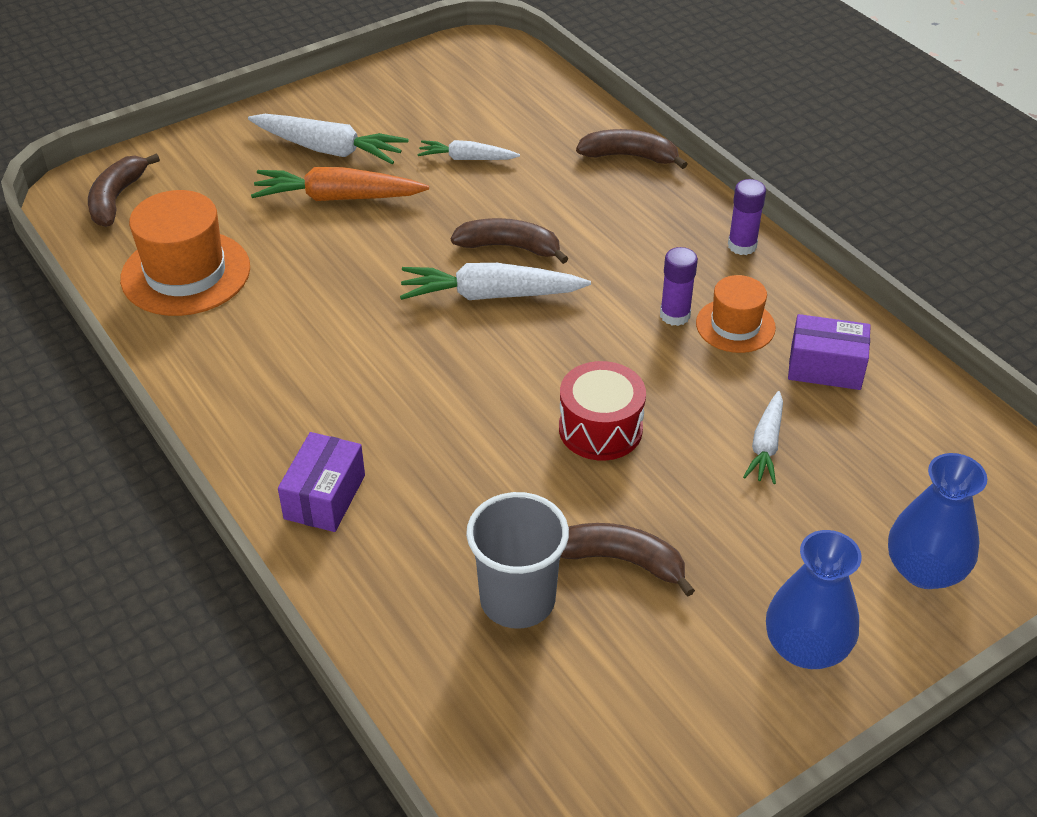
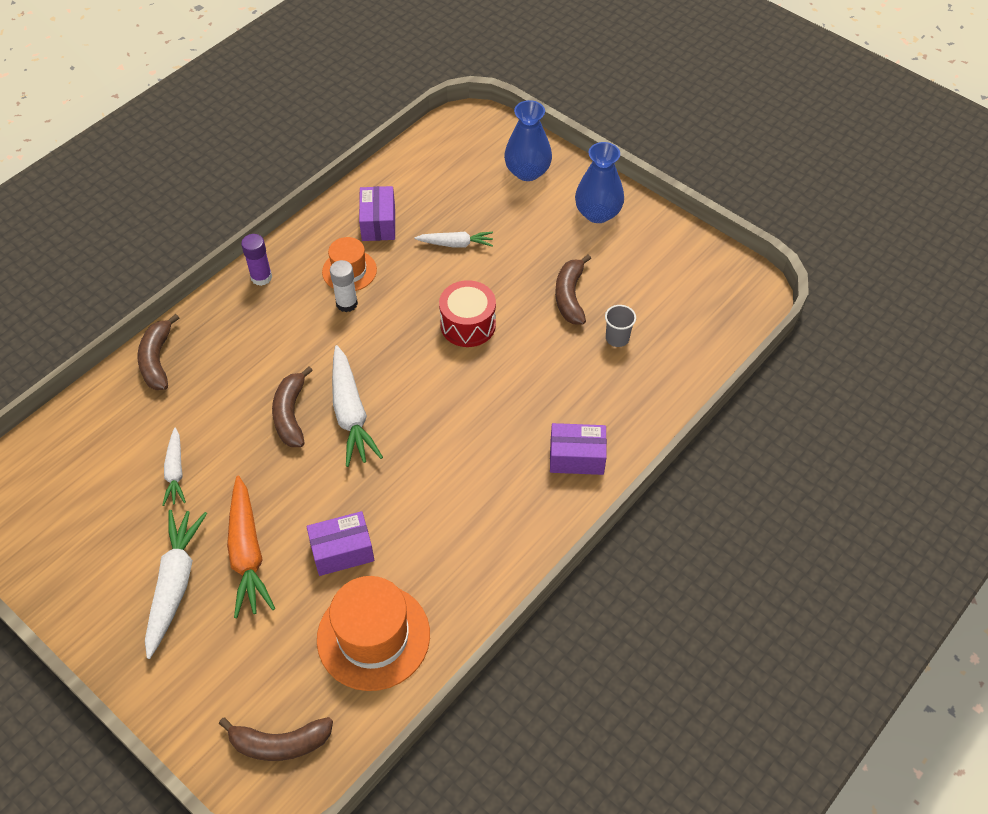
camera: 105 degrees left, 10 degrees up
(302, 264) = (342, 551): none -> purple box
(517, 600) = (617, 338): grey cup -> grey cup, size x0.53
(675, 315) = (347, 303): purple glue stick -> white glue stick

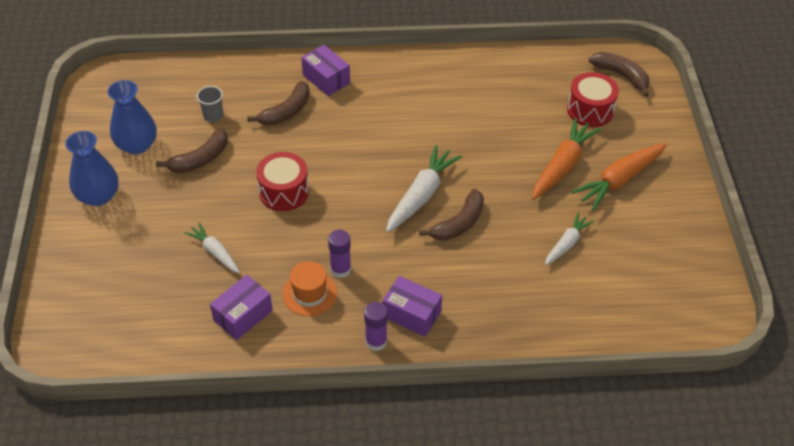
camera: 135 degrees left, 5 degrees down
(157, 360) = (514, 334): brown banana -> brown banana (286, 111)
(175, 584) = (619, 180): white carrot -> orange carrot
(276, 654) = (590, 110): none -> red drum
(342, 551) = (507, 129): purple box -> purple box (411, 314)
(347, 303) = (340, 269): white glue stick -> purple glue stick
(373, 636) = (531, 83): orange hat -> none
(527, 172) = (89, 266): blue vase -> blue vase (137, 145)

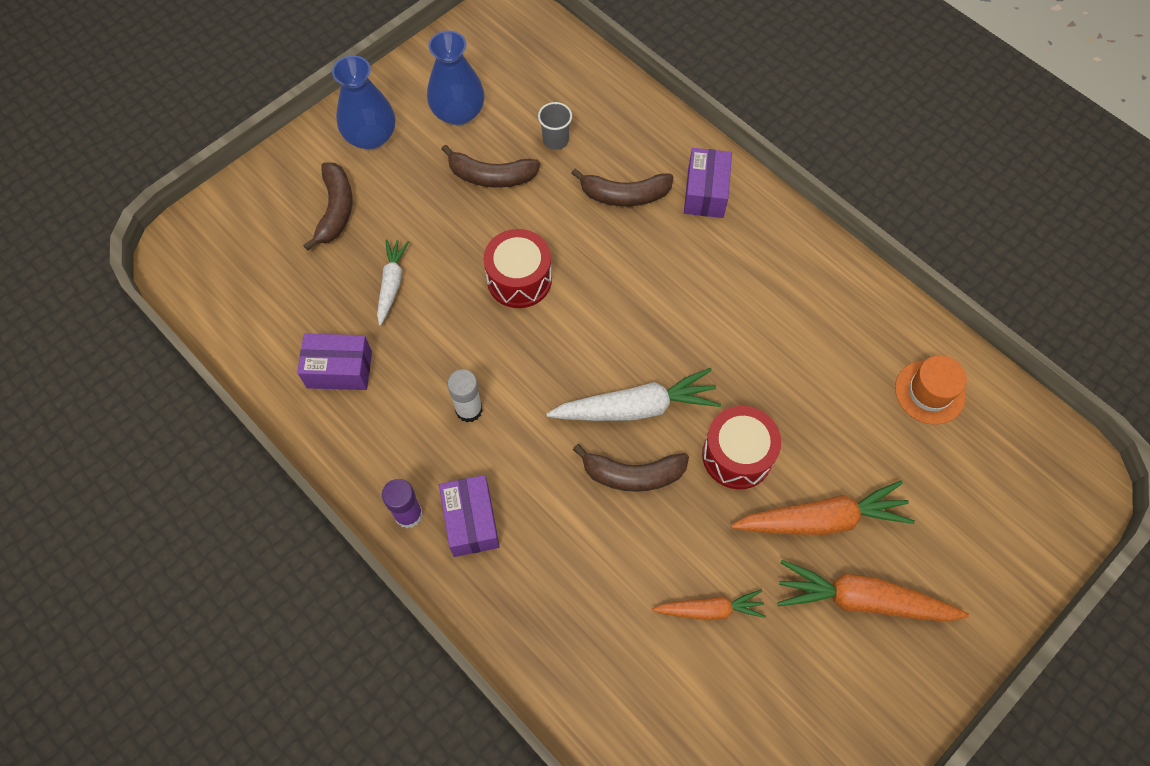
camera: 50 degrees right, 15 degrees up
(309, 293) = (415, 406): orange hat -> orange hat (929, 392)
(340, 269) = (469, 409): purple glue stick -> white glue stick
(567, 243) = (709, 609): white carrot -> orange carrot
(590, 110) = (941, 486): red drum -> red drum (737, 455)
(621, 75) = (1037, 480): brown banana -> brown banana (336, 210)

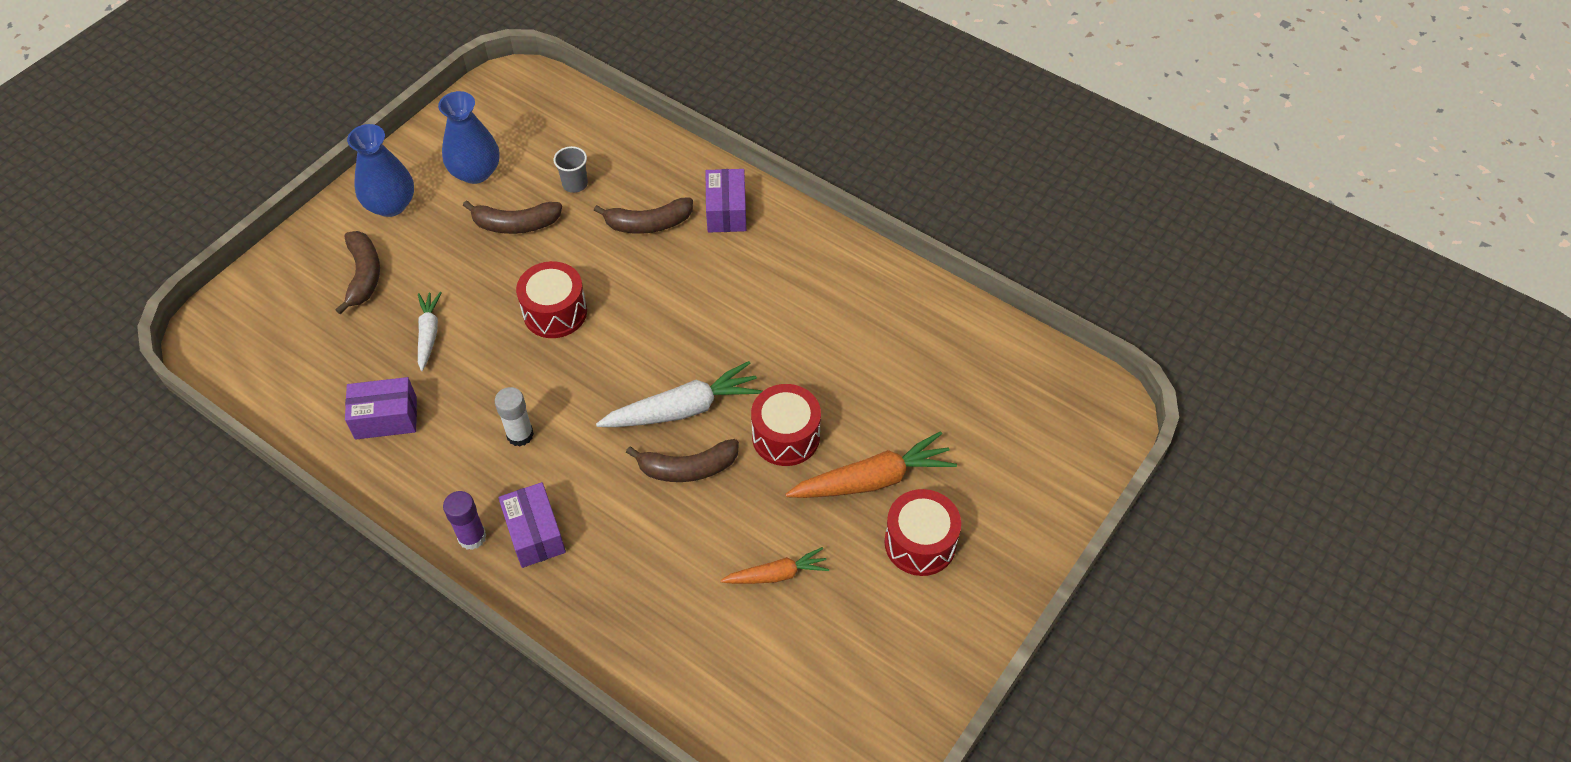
camera: 10 degrees left, 10 degrees down
(862, 600) = (920, 543): orange carrot -> red drum
(929, 392) = (960, 355): orange hat -> none

